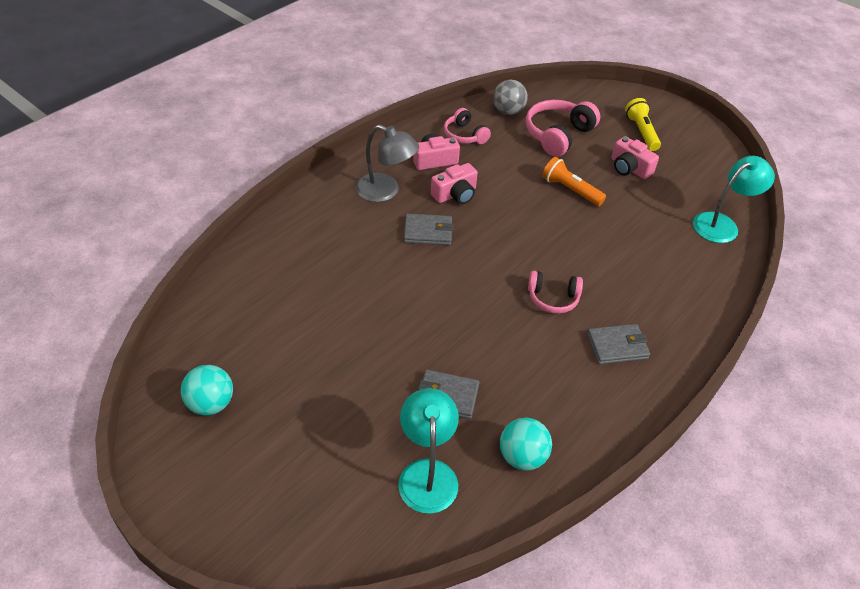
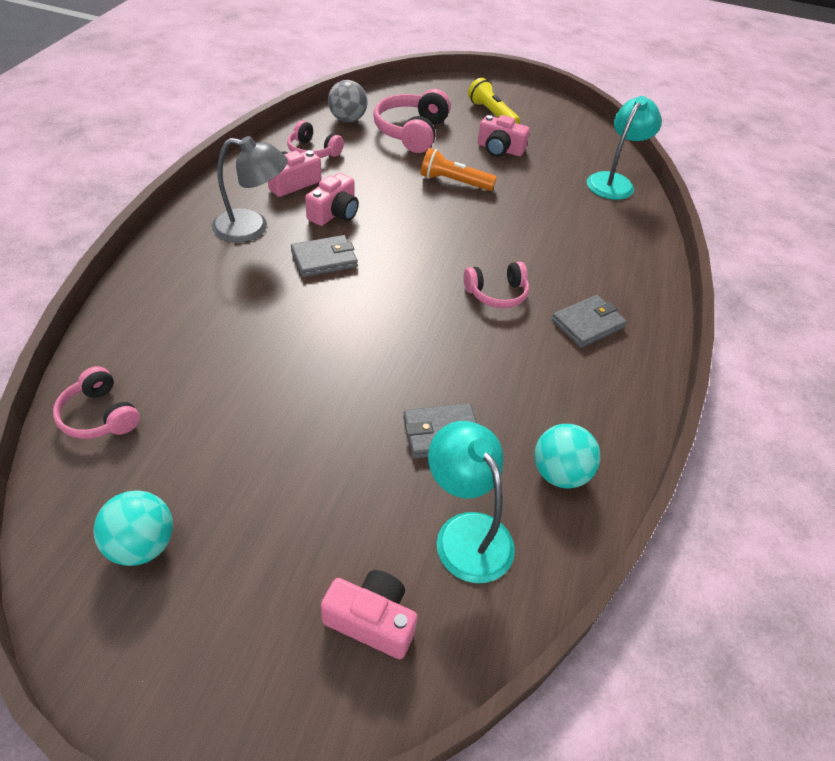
camera: 25 degrees left, 0 degrees up
(220, 307) = (99, 416): none -> pink headphones
(331, 507) = (371, 620): none -> pink camera

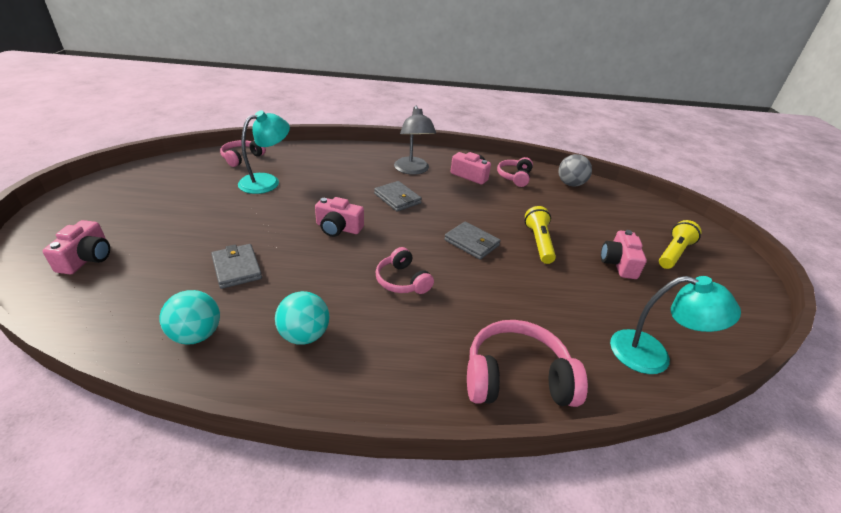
camera: 75 degrees right, 10 degrees down
(142, 545) = (157, 183): turquoise ball -> turquoise ball (304, 335)
(334, 213) = (450, 195): pink camera -> pink camera (338, 228)
(411, 132) = (588, 213): pink headphones -> pink headphones (516, 378)
(454, 182) = (538, 242): orange flashlight -> yellow flashlight
(466, 532) = (145, 289): turquoise lamp -> turquoise lamp (267, 181)
(587, 324) = (387, 343): grey wallet -> grey wallet (471, 243)

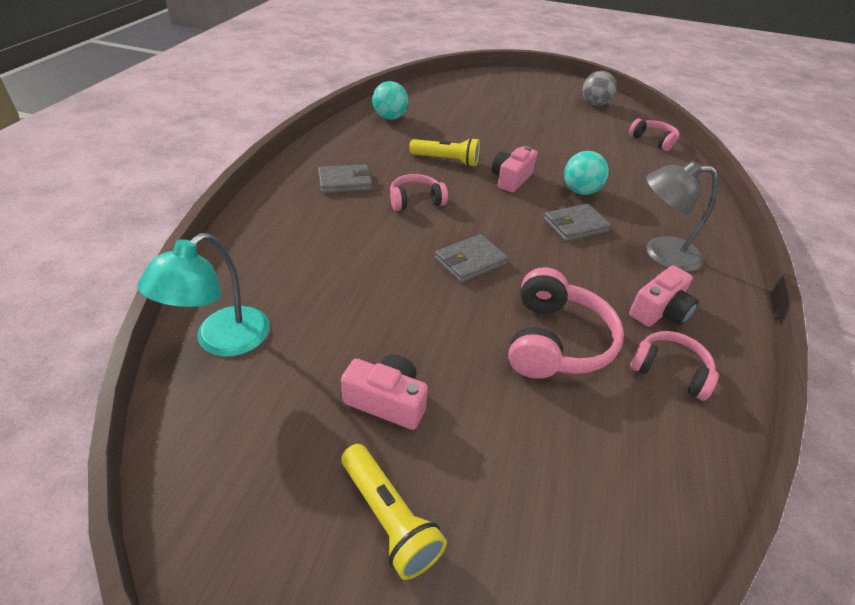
camera: 105 degrees right, 5 degrees up
(87, 258) = (482, 88): pink camera -> none
(237, 268) = (457, 131): grey wallet -> grey wallet (345, 182)
(267, 181) = (603, 150): turquoise lamp -> none
(304, 335) = (370, 150): turquoise ball -> turquoise ball (580, 191)
(516, 378) = (266, 233): pink headphones -> pink headphones (556, 341)
(538, 242) = (460, 325): yellow flashlight -> yellow flashlight (446, 160)
(570, 184) = (661, 461): grey ball -> grey ball (594, 104)

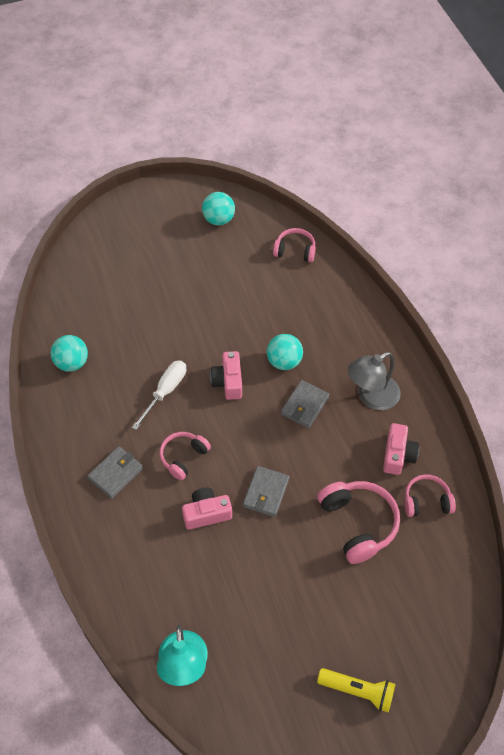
camera: 35 degrees left, 15 degrees up
(387, 401) = (305, 632): pink camera -> pink camera (206, 513)
(446, 160) = (165, 391): yellow flashlight -> white screwdriver
(594, 104) = (218, 219): grey ball -> turquoise ball

